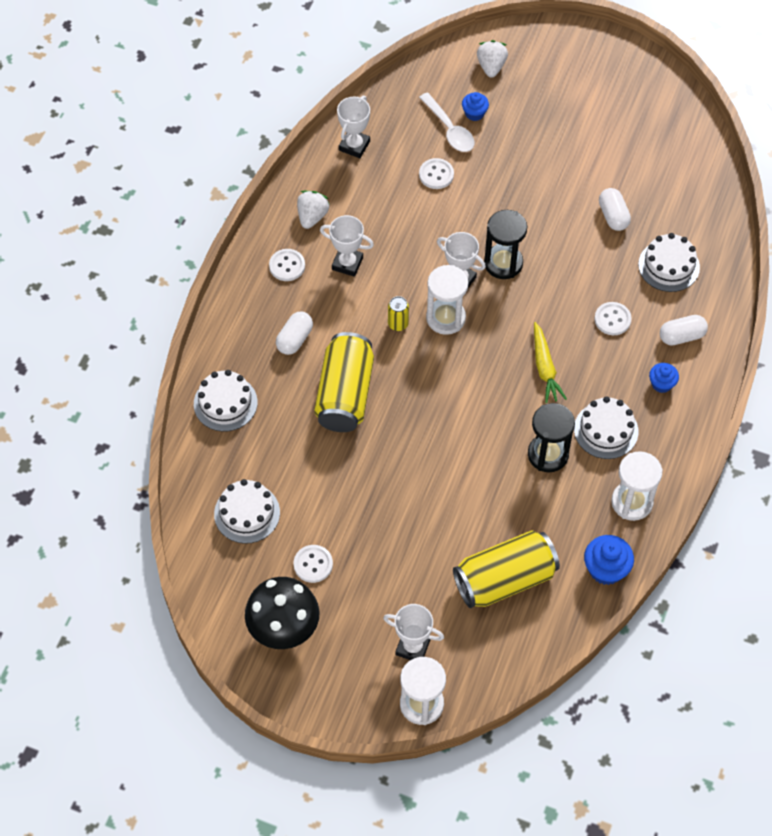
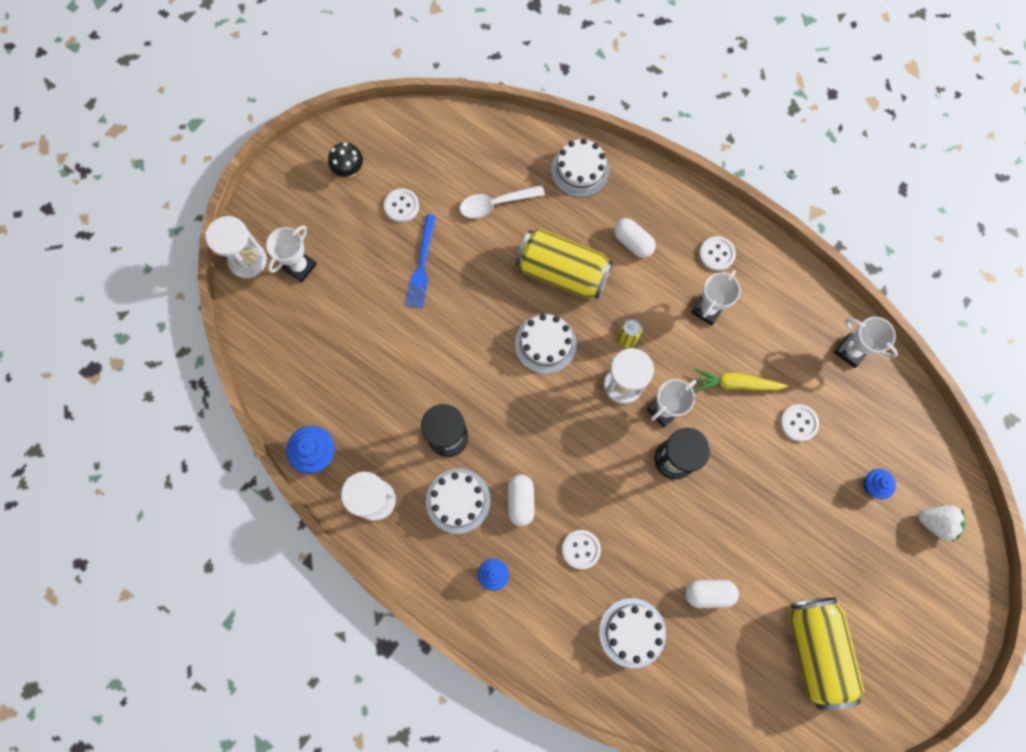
camera: 105 degrees right, 15 degrees up
(247, 513) = (466, 165): white cake -> white cake (545, 344)
(284, 630) = (349, 170): black mushroom -> black mushroom, size x0.54
(312, 216) = (770, 290): white strawberry -> none
(375, 526) = (422, 265): none -> blue fork
(449, 129) = (855, 453): white spoon -> white spoon (495, 204)
(505, 579) = (336, 360): yellow can -> yellow can (816, 649)
(545, 368) = (542, 463): yellow carrot -> yellow carrot (736, 384)
(681, 336) = (543, 615): white capsule -> white capsule (521, 501)

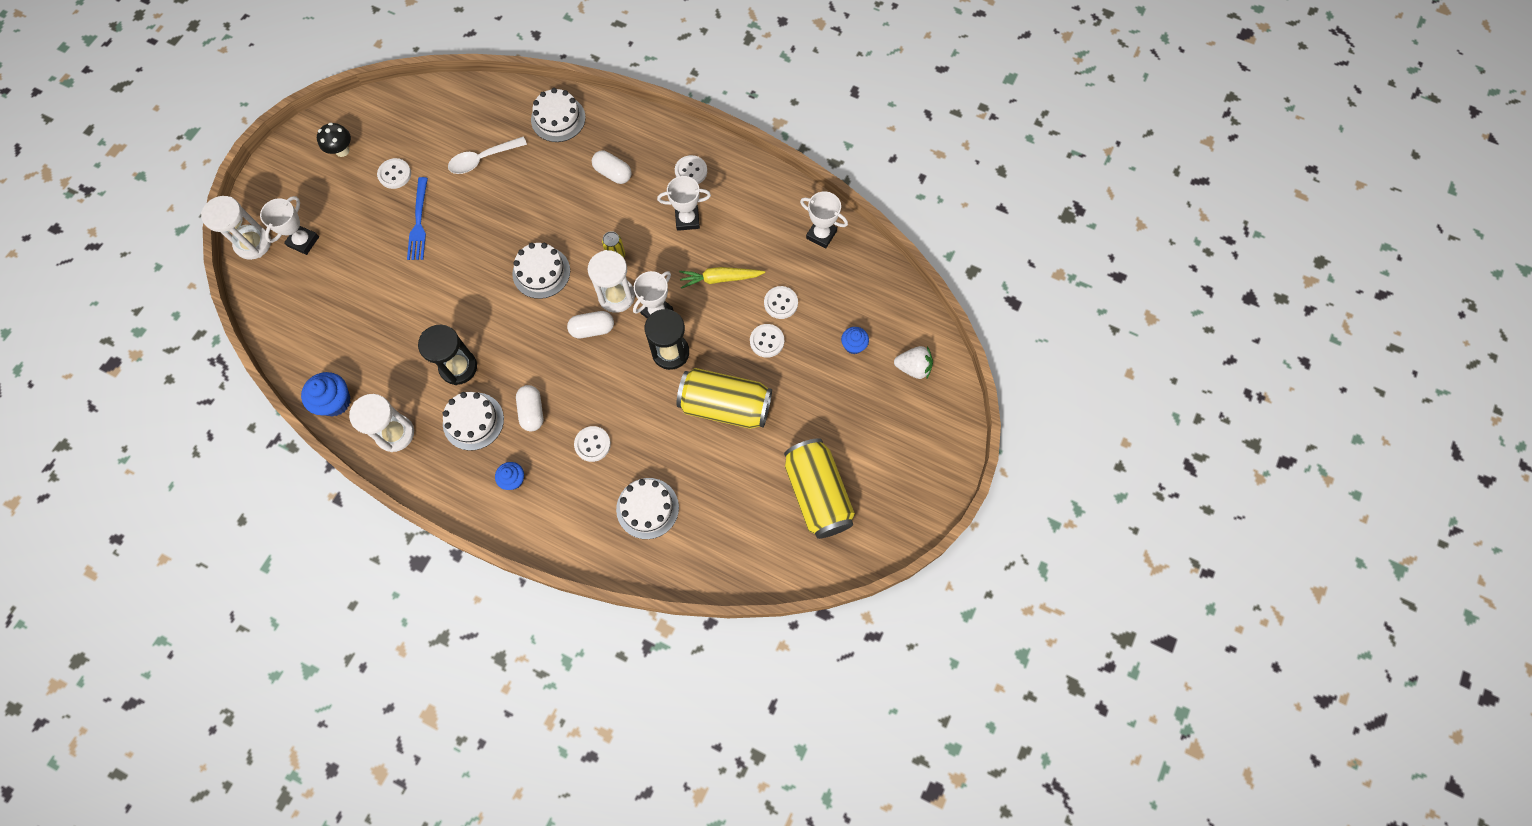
camera: 10 degrees left, 5 degrees down
(562, 272) = (551, 208): yellow can -> yellow can (725, 406)
(707, 309) = (687, 219): white trophy -> white trophy turned 60 degrees clockwise
(708, 593) = (714, 462): white capsule -> white capsule (592, 329)
(779, 464) = (767, 341): none -> white button

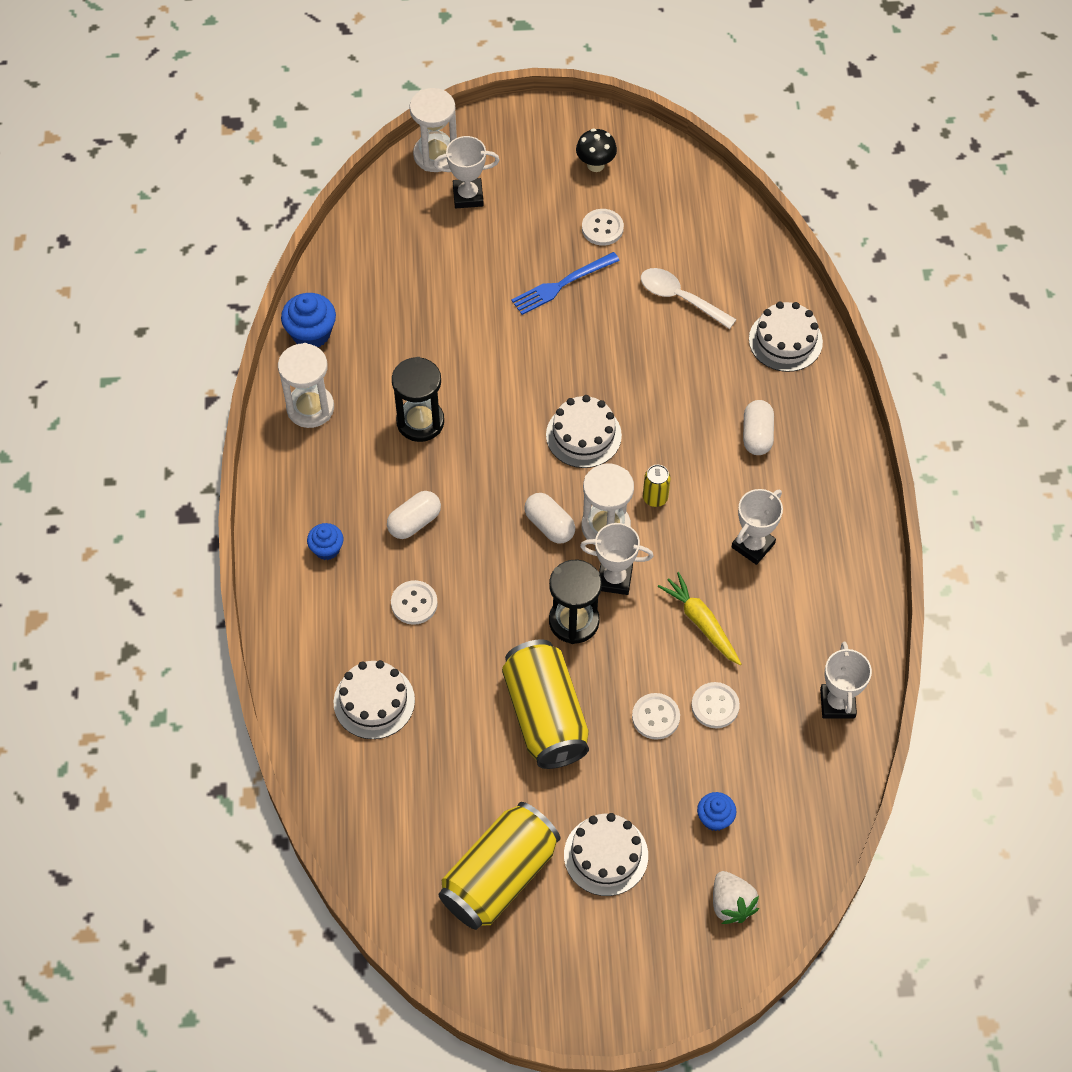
camera: 60 degrees right, 10 degrees down
(473, 421) = (368, 472): white cake -> white cake (606, 855)
(687, 219) = (753, 545): white trophy -> white trophy turned 75 degrees clockwise
(691, 171) = (818, 514): white button -> none

